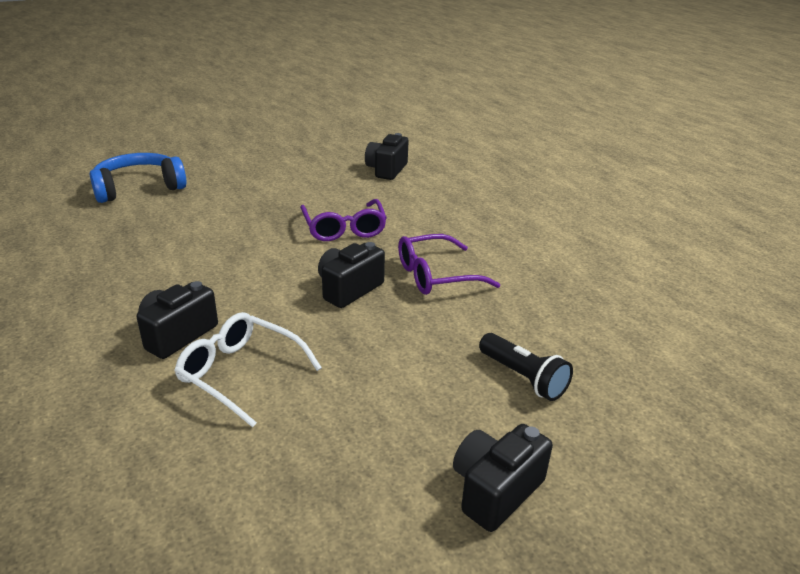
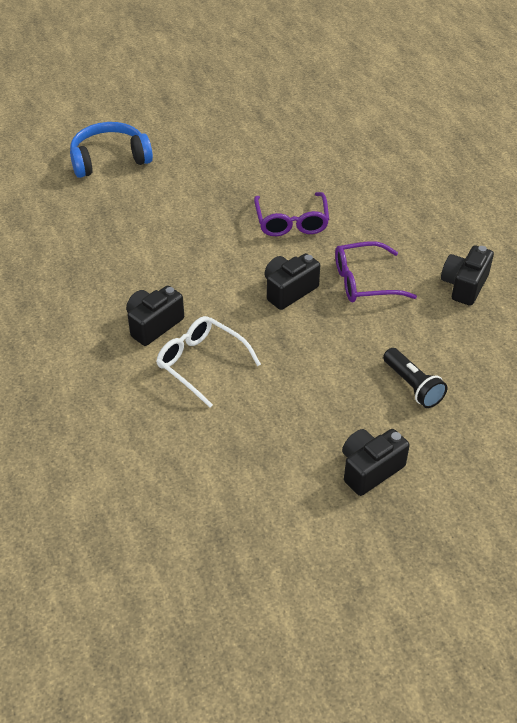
camera: 10 degrees right, 15 degrees up
(386, 170) = (340, 146): black camera -> black camera (464, 285)

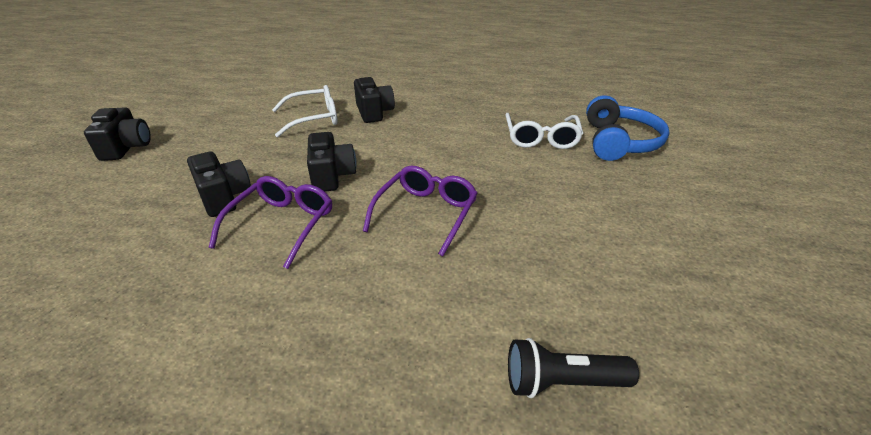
camera: 120 degrees right, 10 degrees down
(132, 199) = (541, 138): none -> white glasses
(291, 222) = (426, 213): purple glasses -> purple glasses turned 90 degrees clockwise
(412, 386) = (138, 196): black flashlight -> black flashlight (562, 382)
(464, 285) = (164, 304): black camera -> black camera (224, 197)

